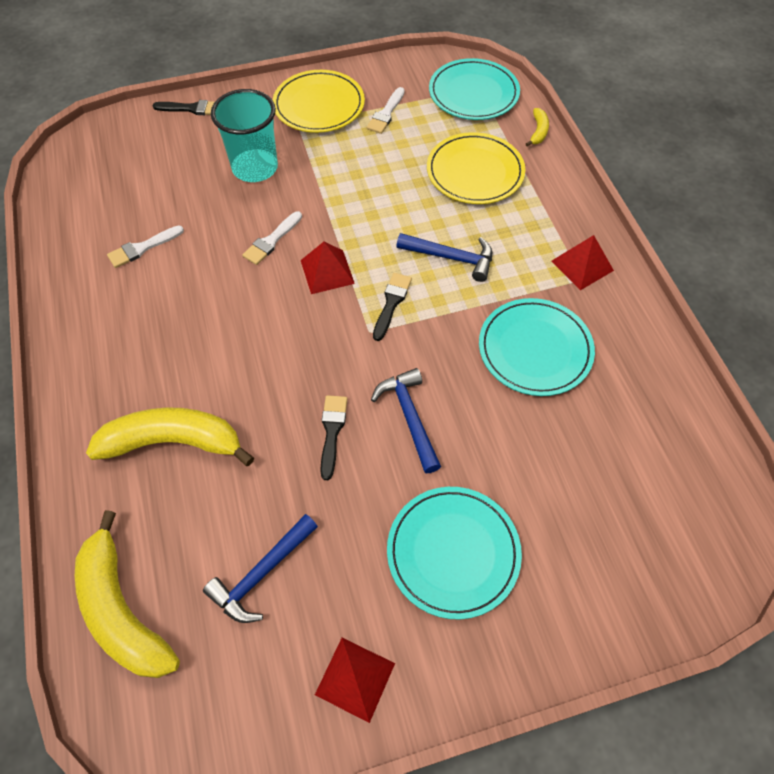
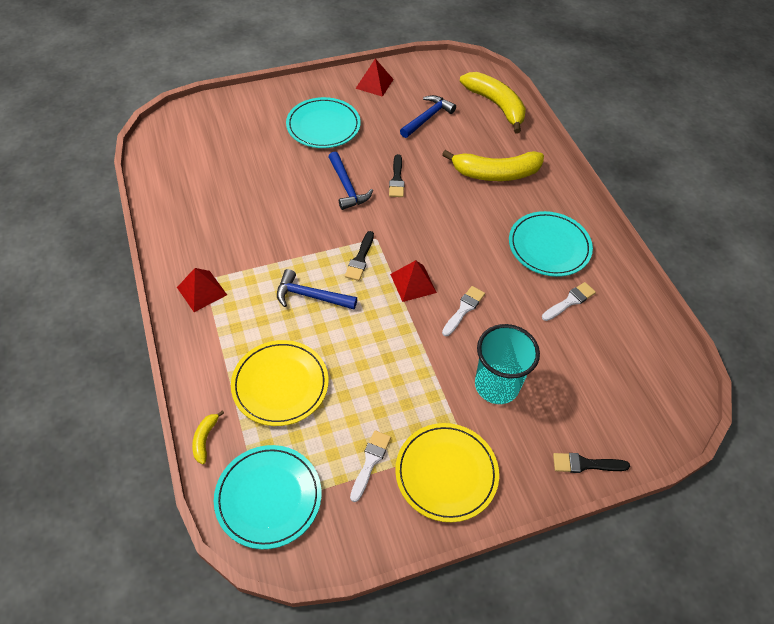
camera: 175 degrees right, 5 degrees down
(535, 349) = (255, 228): turquoise plate -> turquoise plate (549, 246)

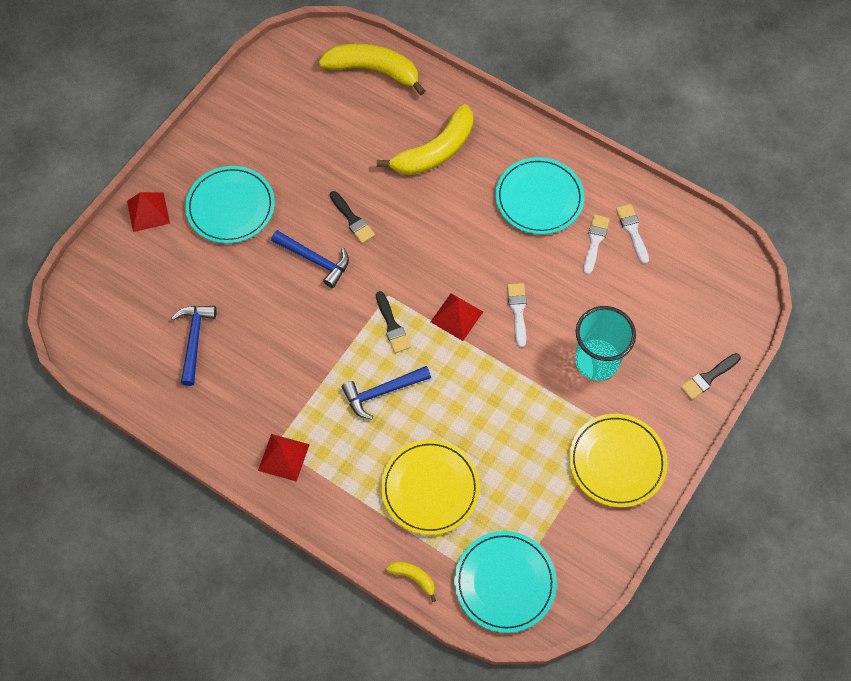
camera: 35 degrees left, 10 degrees up
(205, 439) = (414, 578): yellow banana -> yellow banana turned 150 degrees clockwise
(370, 462) = (555, 496): white brush -> white brush (632, 231)
(374, 84) = (235, 122): red pyramid -> red pyramid (148, 212)
(427, 118) = (322, 129): blue hammer -> blue hammer (194, 340)

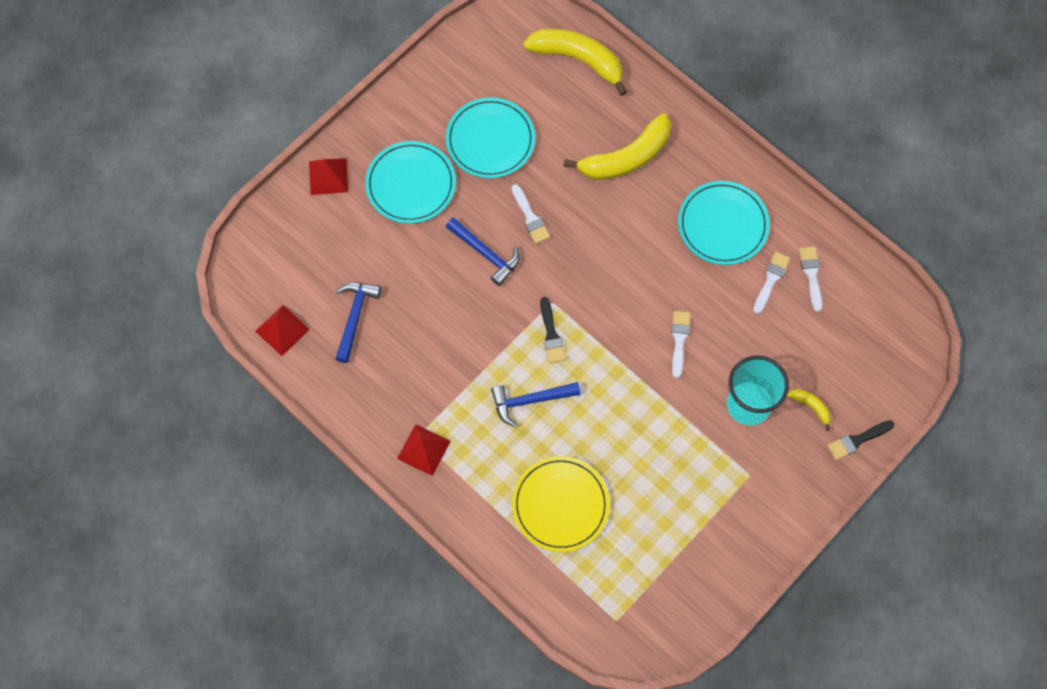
camera: 10 degrees right, 5 degrees up
(352, 219) = (530, 217): black brush -> white brush
(414, 578) = (529, 589): yellow banana -> yellow banana (810, 406)
(456, 316) = (617, 335): red pyramid -> red pyramid (282, 330)
(505, 582) = (616, 610): turquoise plate -> turquoise plate (490, 140)
(617, 462) = (748, 510): yellow plate -> none

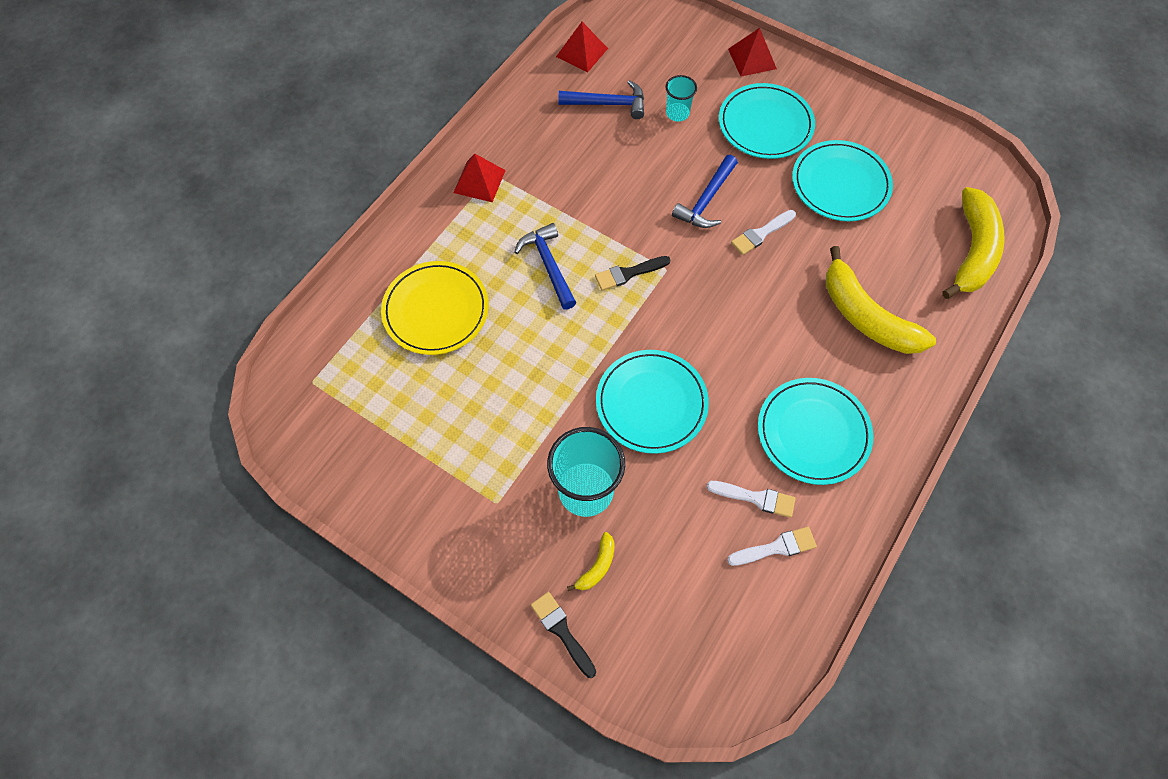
camera: 80 degrees right, 5 degrees down
(380, 257) = (677, 113): none -> turquoise cup
(679, 340) = (651, 403): white brush -> turquoise plate

